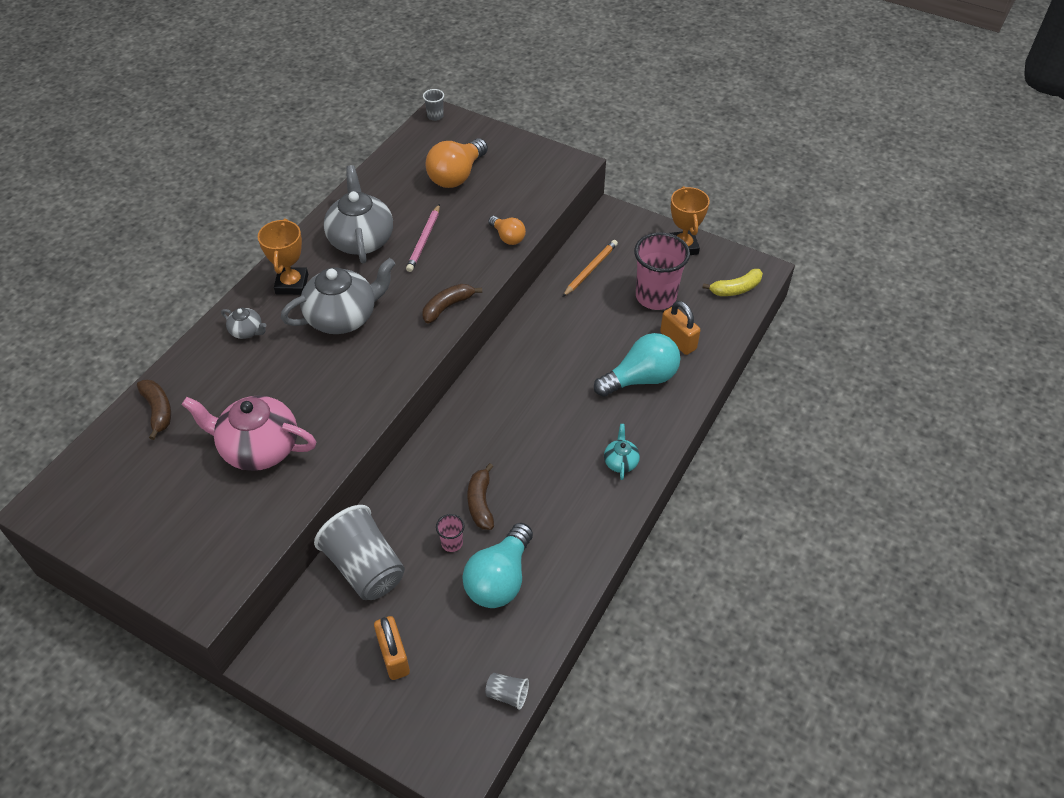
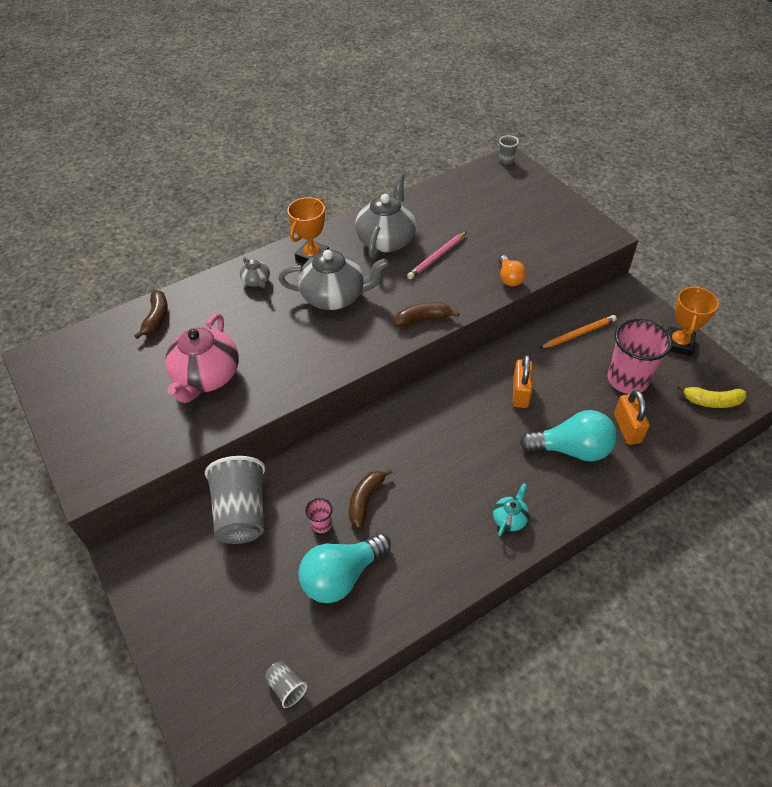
camera: 30 degrees right, 0 degrees up
(259, 448) = (206, 377): pink teapot -> pink teapot turned 120 degrees counterclockwise
(394, 656) = (217, 601): orange padlock -> orange padlock (520, 393)
(456, 176) = (496, 213): orange light bulb -> none

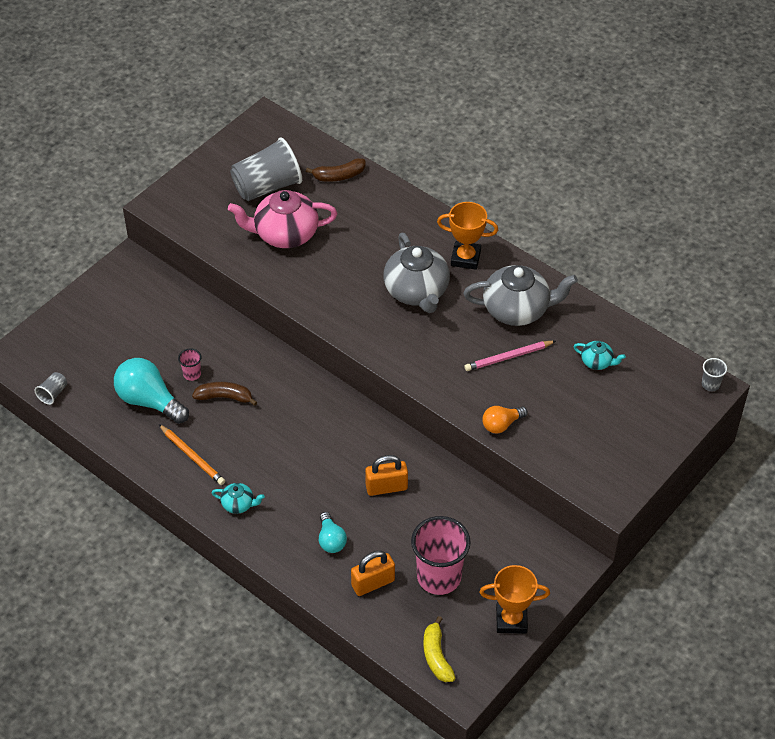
camera: 70 degrees right, 0 degrees up
(242, 512) = (186, 318): grey cup -> grey cup (267, 187)
(257, 281) = (413, 228): grey teapot -> none
(423, 319) = (414, 367): brown banana -> none
(437, 257) = (508, 357): pink pencil -> pink pencil turned 45 degrees counterclockwise
(462, 209) = (597, 362): none -> turquoise teapot
(571, 449) = (331, 540): turquoise light bulb -> turquoise light bulb, size x0.56
(578, 334) = (489, 525): orange pencil -> orange pencil (192, 456)

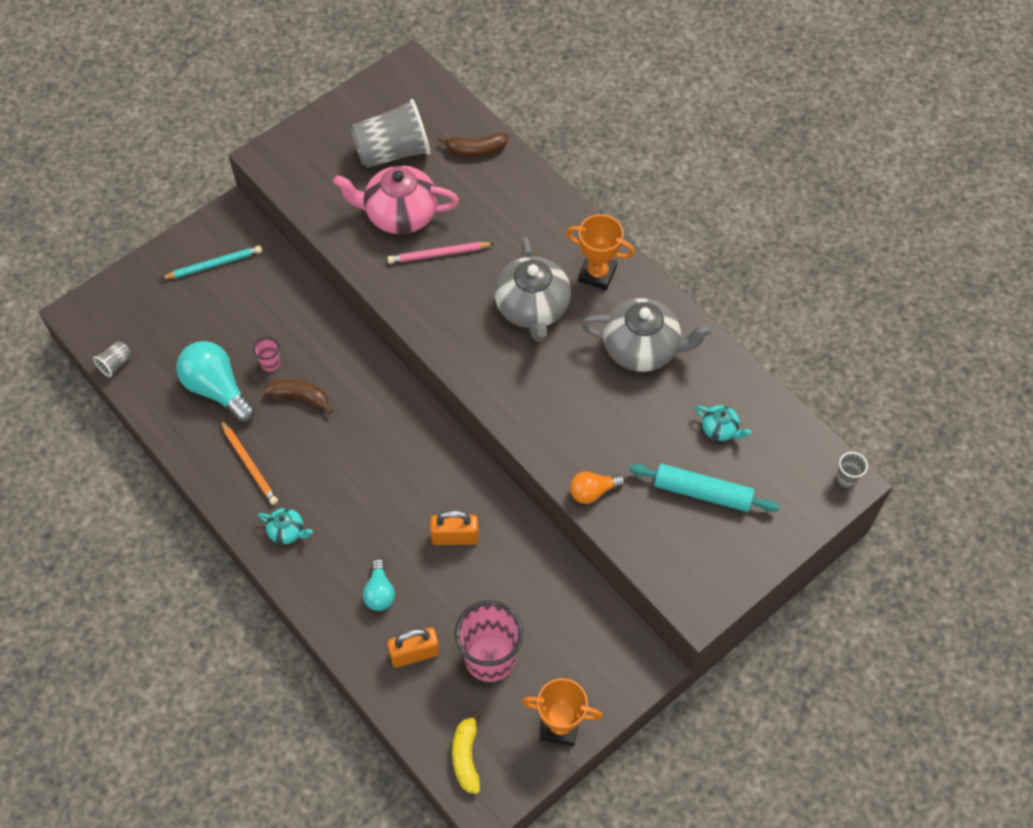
camera: 10 degrees right, 10 degrees up
(123, 303) = (214, 265): none -> turquoise pencil
(508, 357) = (619, 407): pink pencil -> pink pencil (439, 254)
(593, 412) = (702, 492): none -> turquoise rolling pin

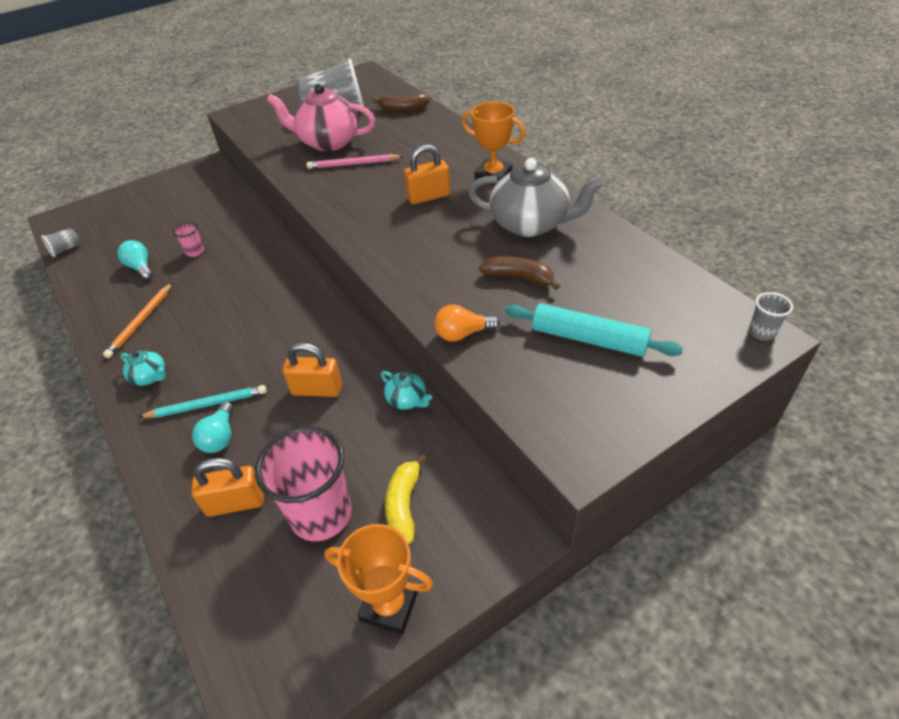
camera: 10 degrees right, 15 degrees down
(214, 265) = (179, 192): turquoise pencil -> turquoise pencil (207, 405)
(217, 389) = (141, 268): turquoise light bulb -> turquoise light bulb, size x0.56
(249, 464) = (141, 322): orange pencil -> orange pencil turned 45 degrees clockwise
(300, 397) = (210, 275): brown banana -> brown banana (519, 278)
(466, 756) = (258, 636): yellow banana -> yellow banana (404, 505)
(532, 308) = (428, 197): grey teapot -> orange padlock
(720, 429) = (610, 286): turquoise teapot -> turquoise teapot (407, 400)

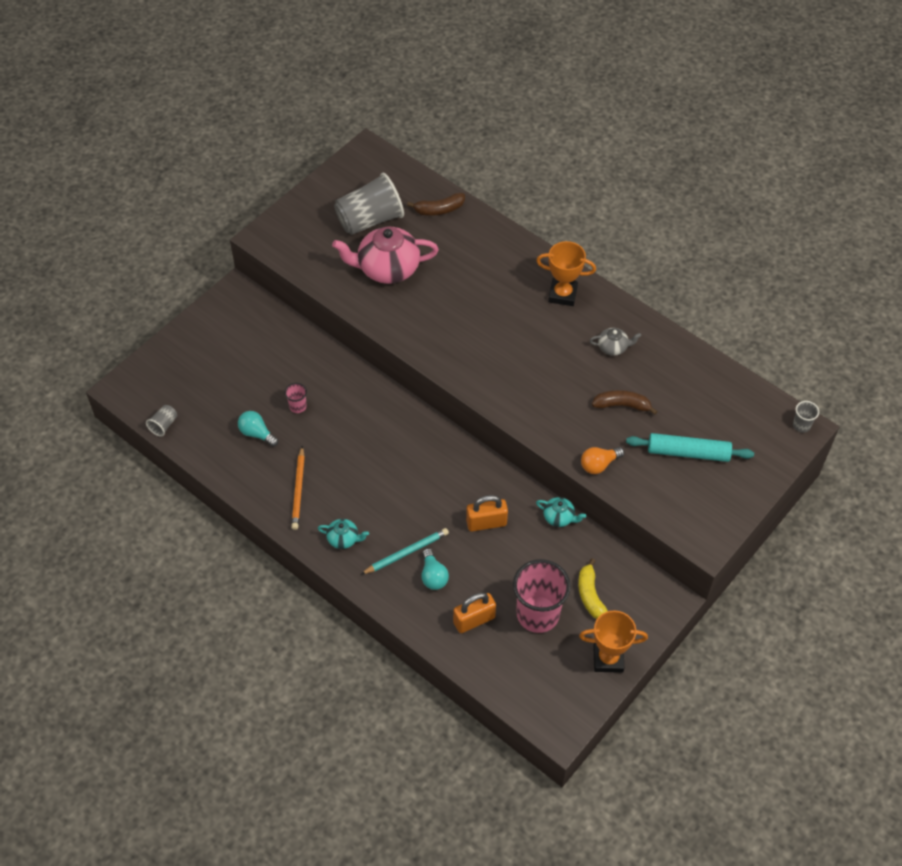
camera: 20 degrees left, 10 degrees up
(353, 164) = (427, 296): pink pencil -> none
(428, 197) = (515, 328): orange padlock -> none
(531, 224) = (613, 347): grey teapot -> grey teapot, size x0.47

